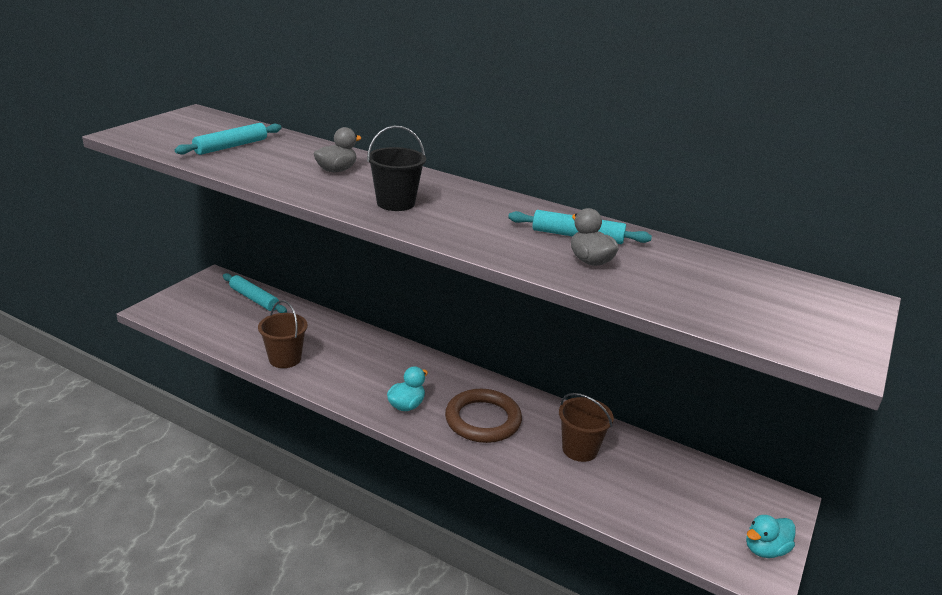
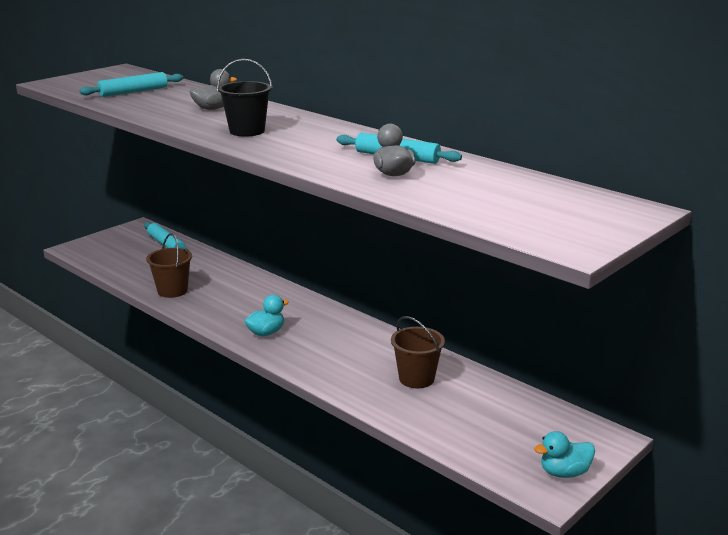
camera: 15 degrees right, 5 degrees down
(483, 420) = (333, 349): brown ring -> none

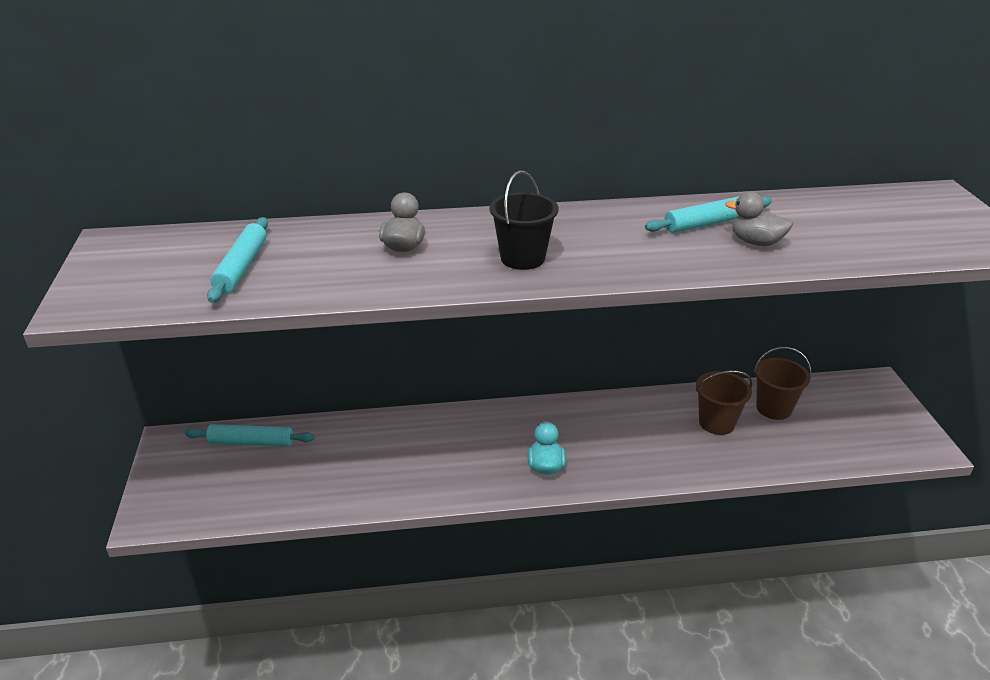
camera: 50 degrees left, 10 degrees up
(172, 291) = (375, 487): brown bucket -> brown bucket (774, 408)
(564, 472) = (908, 426): turquoise duck -> none

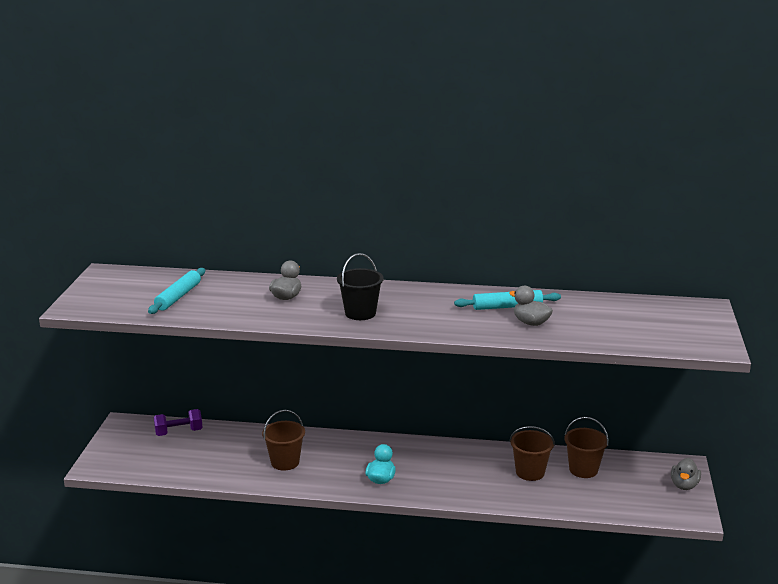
camera: 15 degrees right, 10 degrees down
(251, 442) = (179, 432): turquoise rolling pin -> purple dumbbell
(412, 463) = (285, 462): none -> brown bucket
(893, 409) = (684, 485): none -> grey duck

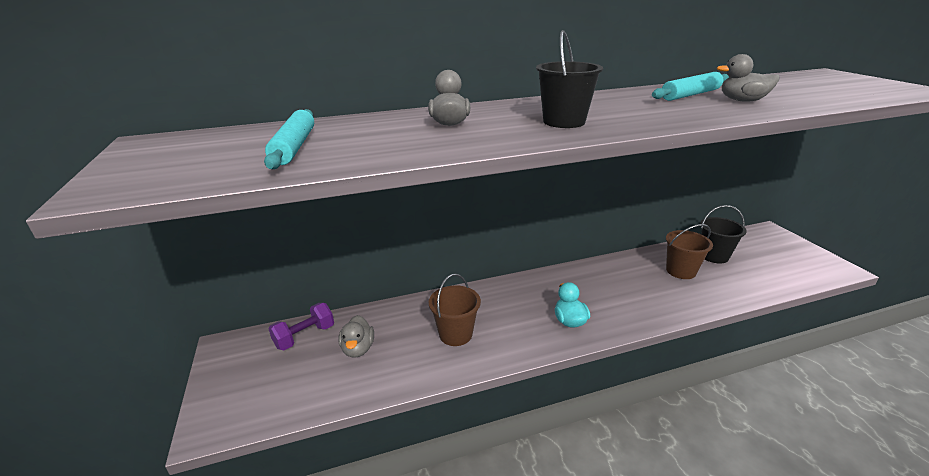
camera: 25 degrees left, 5 degrees up
(583, 469) = (714, 256): brown bucket -> black bucket
(684, 485) = (794, 246): grey duck -> grey duck (358, 349)

